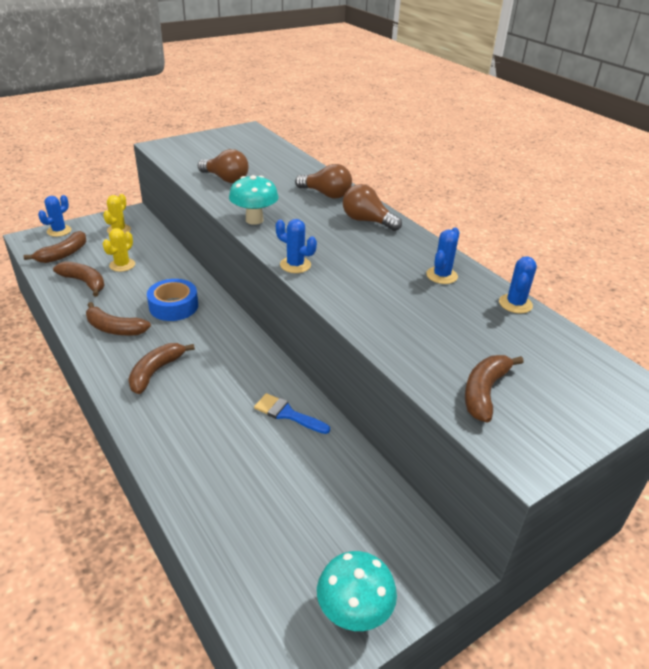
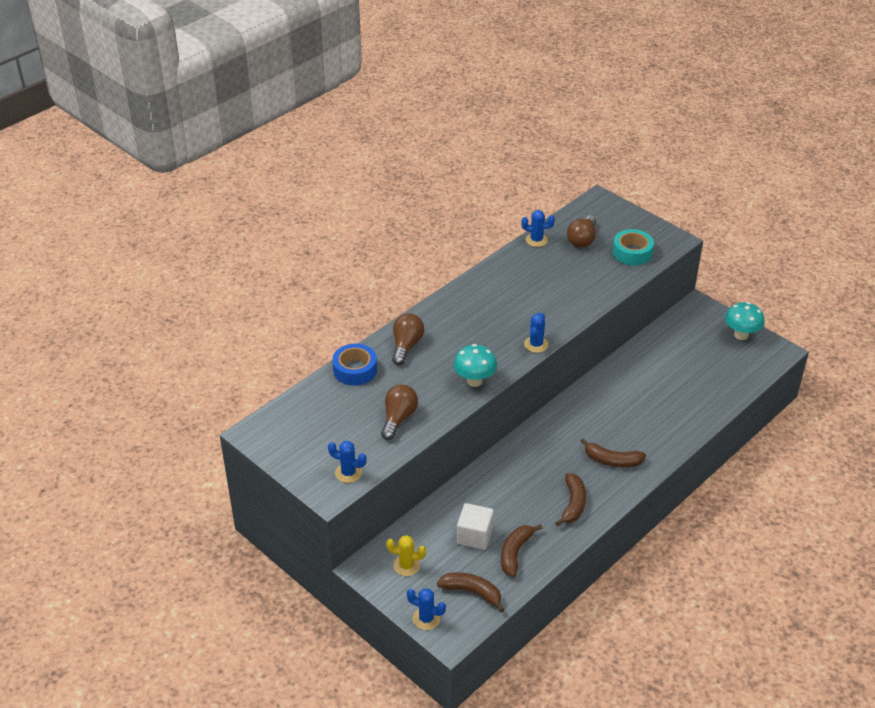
camera: 100 degrees left, 5 degrees up
(122, 265) = (474, 536): yellow cactus -> white cube
(173, 306) = (526, 476): blue tape -> blue tape (355, 370)
(287, 414) = (621, 382): blue brush -> none
(367, 221) = (448, 315): brown light bulb -> brown light bulb (582, 240)
(441, 275) = (516, 272): blue cactus -> blue cactus (348, 473)
(484, 392) = (632, 252): brown banana -> turquoise tape

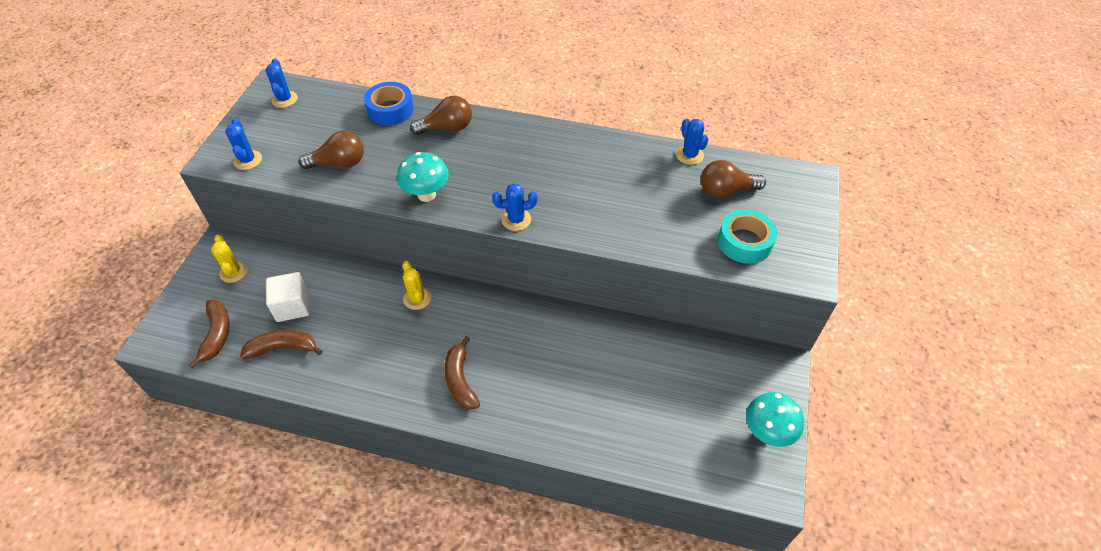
camera: 60 degrees right, 10 degrees up
(426, 618) = (171, 313): blue cactus -> blue cactus (284, 99)
(519, 459) = (417, 298): none -> yellow cactus
(573, 504) = (375, 370): brown banana -> none

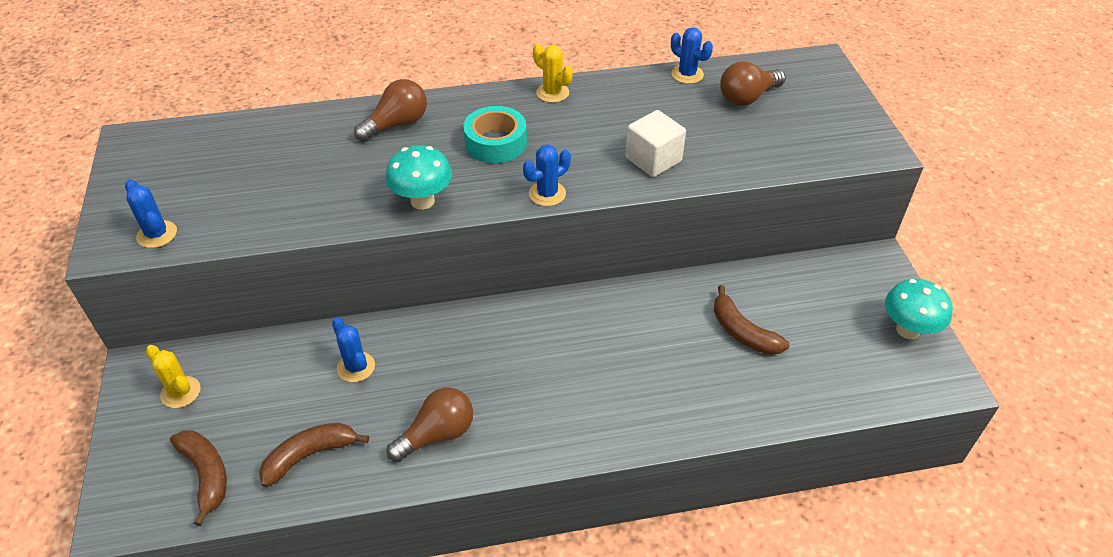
camera: 25 degrees left, 5 degrees down
(284, 99) = (159, 151): blue cactus -> blue cactus (356, 367)
(292, 306) = (290, 403): white cube -> white cube (653, 159)
(339, 163) = (286, 201): brown light bulb -> brown light bulb (437, 434)
(390, 109) = (311, 124): blue tape -> none
(417, 298) = (446, 336): yellow cactus -> yellow cactus (552, 93)
(460, 380) = (557, 405): brown banana -> brown banana (742, 332)
(744, 242) = (800, 139): turquoise tape -> turquoise tape (496, 143)

